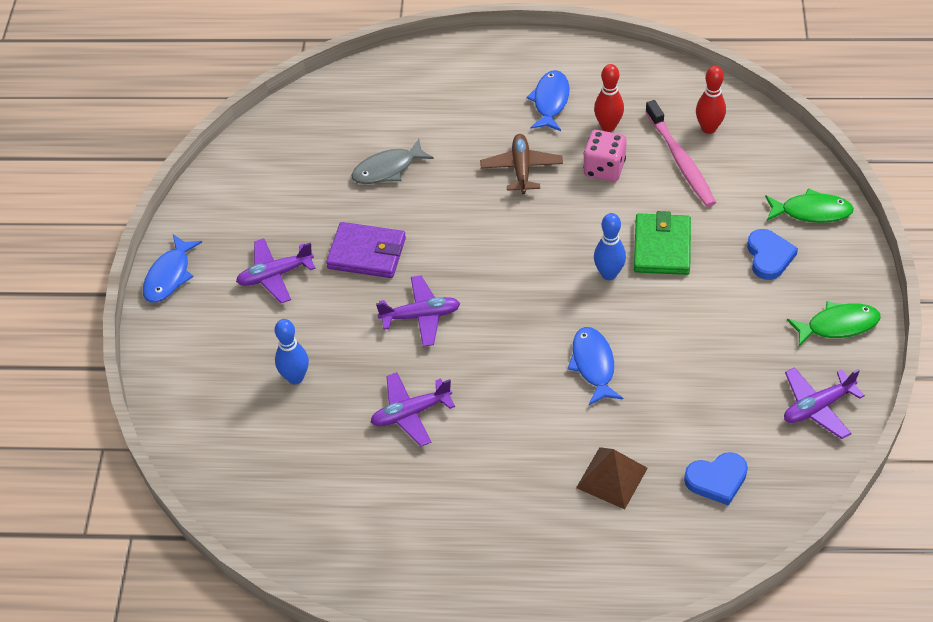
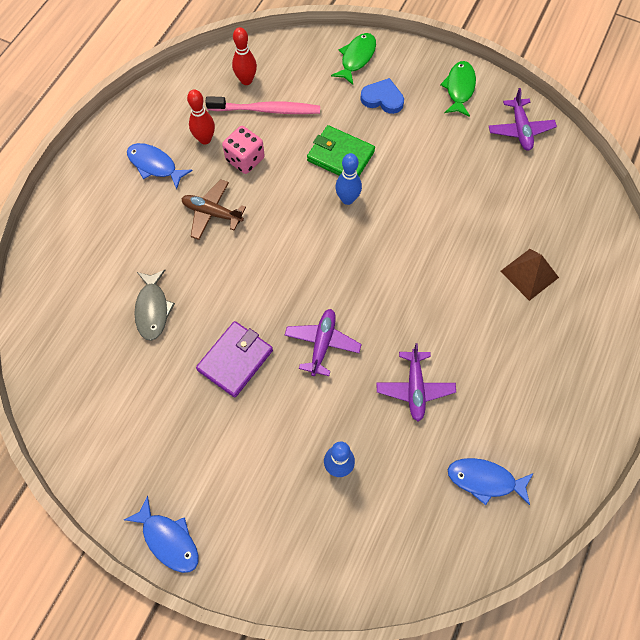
camera: 70 degrees left, 15 degrees up
(275, 275) = (219, 444): purple plane -> none
(593, 365) = (426, 244): blue fish -> blue fish (485, 480)
(717, 480) = (555, 211): blue heart -> none

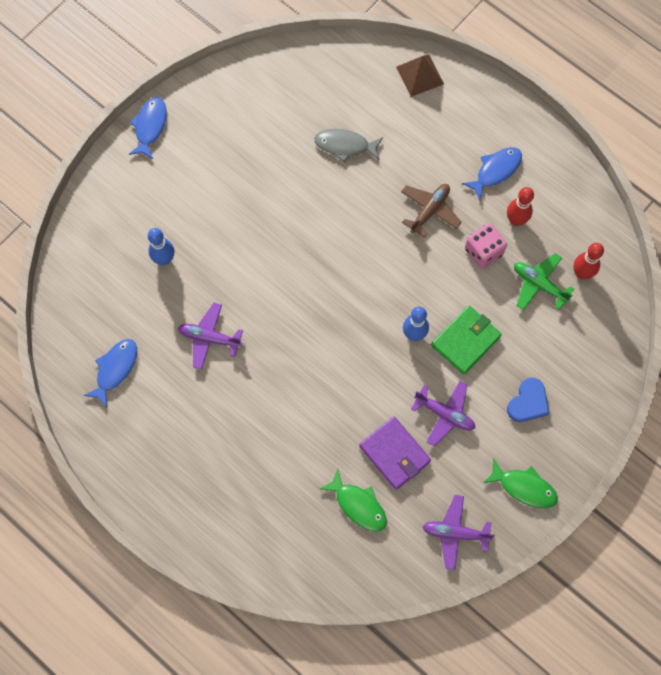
camera: 105 degrees right, 5 degrees up
(168, 539) = (150, 126): blue fish -> blue fish turned 135 degrees clockwise
(235, 360) = (279, 201): purple wallet -> purple wallet (394, 453)
(267, 110) = (539, 284): pink toothbrush -> green plane
(322, 344) = (273, 273): purple plane -> purple plane (444, 414)
(356, 58) = (589, 391): green fish -> green fish (358, 505)
(529, 274) = (287, 477): brown pyramid -> brown pyramid (420, 75)

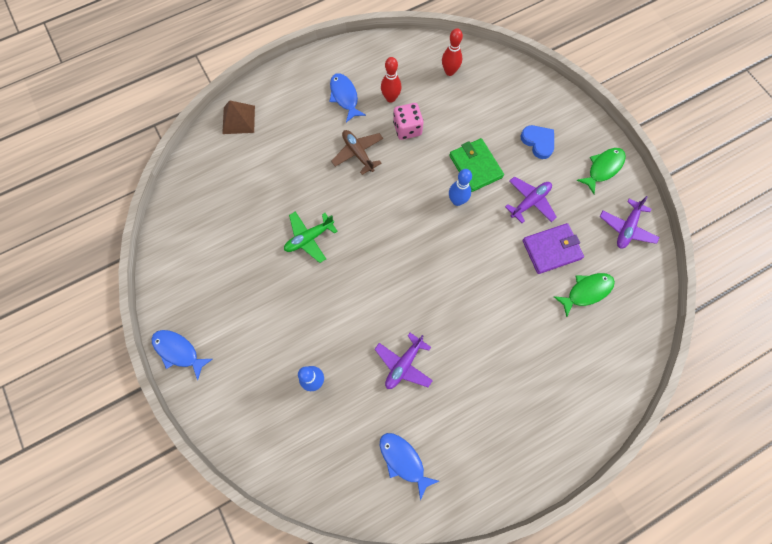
camera: 70 degrees left, 0 degrees up
(345, 145) = (274, 195): grey fish -> none
(539, 284) = (448, 102): green plane -> green plane (309, 238)

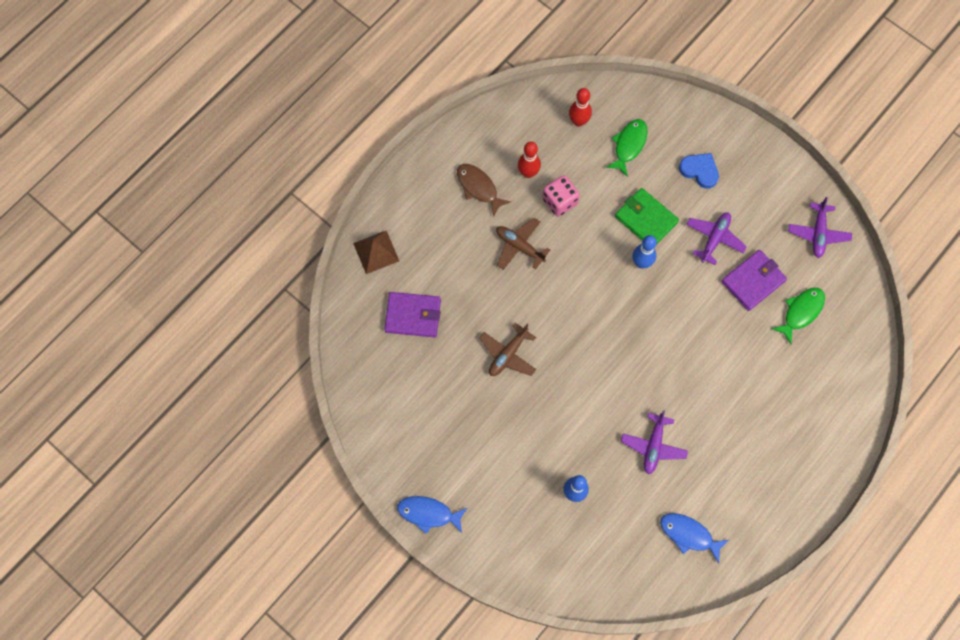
camera: 20 degrees left, 0 degrees up
(244, 179) = (413, 315): none -> purple wallet
(309, 238) = (508, 354): green plane -> brown plane
(344, 97) = (478, 187): blue fish -> brown fish
(603, 168) = (774, 177): green fish -> green fish (629, 145)

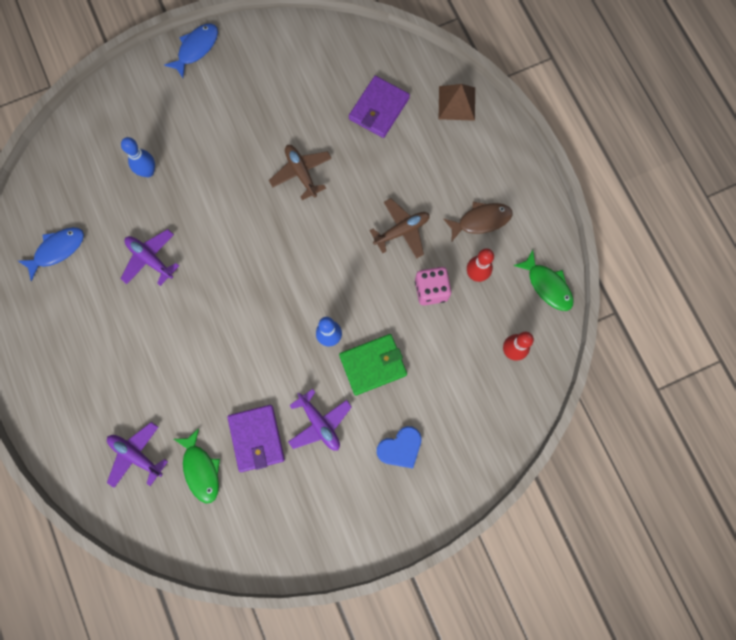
camera: 115 degrees right, 5 degrees up
(629, 145) = (462, 389): green fish -> green fish (547, 285)
(818, 233) = (273, 537): purple plane -> purple plane (136, 455)

